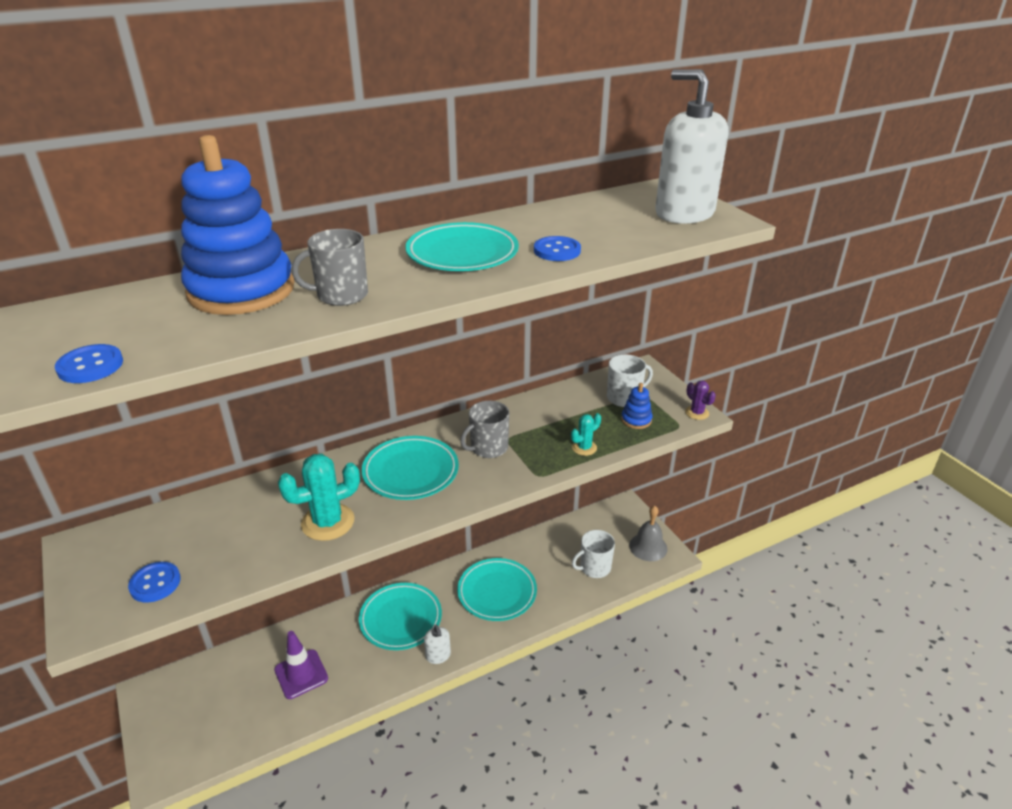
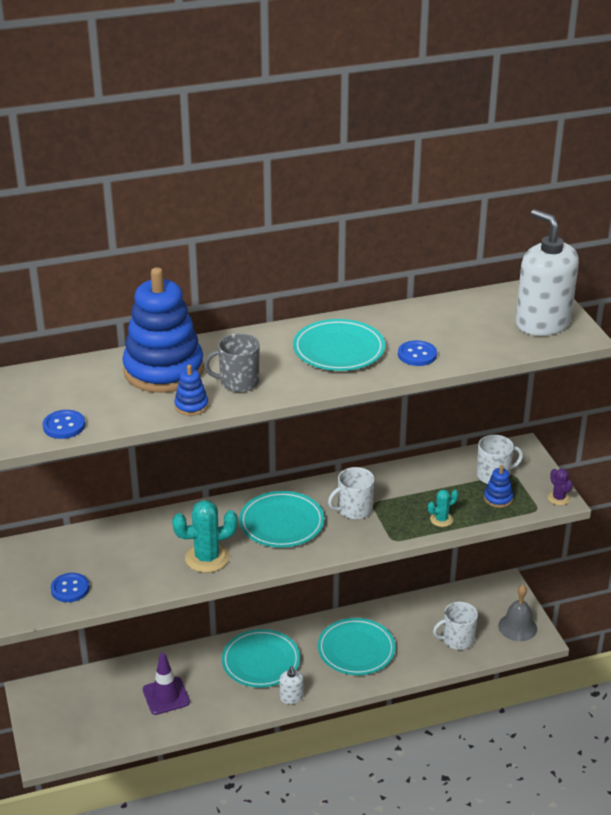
camera: 10 degrees right, 0 degrees up
(279, 326) = (191, 406): none -> blue stacking toy
(488, 448) = (354, 509): grey mug -> white mug

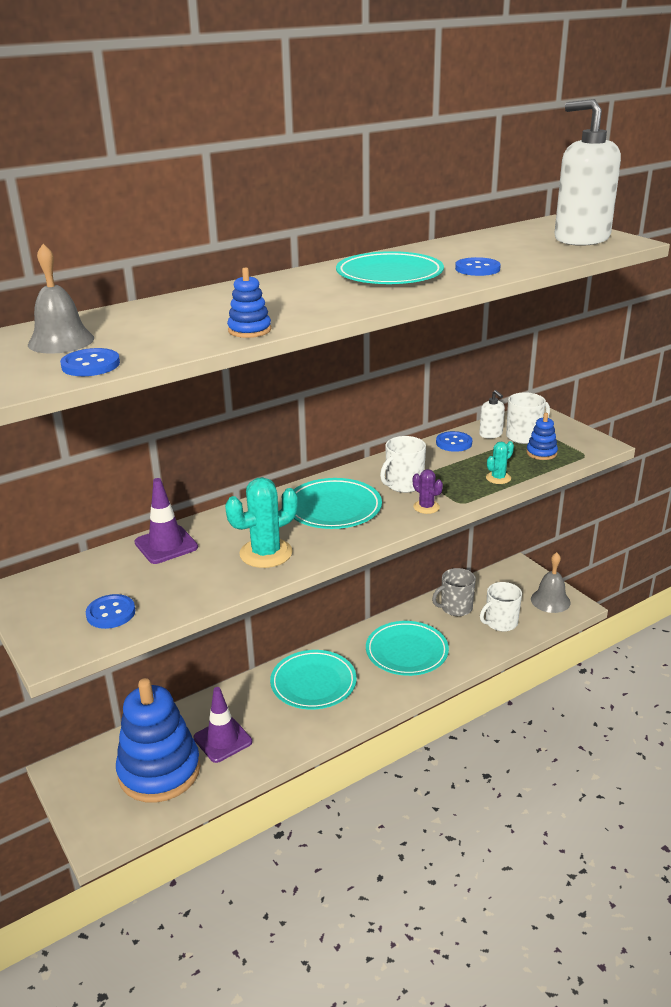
camera: 15 degrees left, 5 degrees down
(52, 392) = (61, 341): none -> grey bell
(132, 533) = (166, 545): none -> purple traffic cone
(163, 370) = (196, 310): blue stacking toy -> blue stacking toy (159, 771)
(238, 382) = (294, 308): grey mug -> grey mug (455, 608)
(291, 697) = (361, 711): white soap dispenser -> white soap dispenser (491, 434)
(424, 470) = (454, 443): none -> blue button
(558, 498) = (598, 443): purple cactus -> purple cactus (426, 507)

